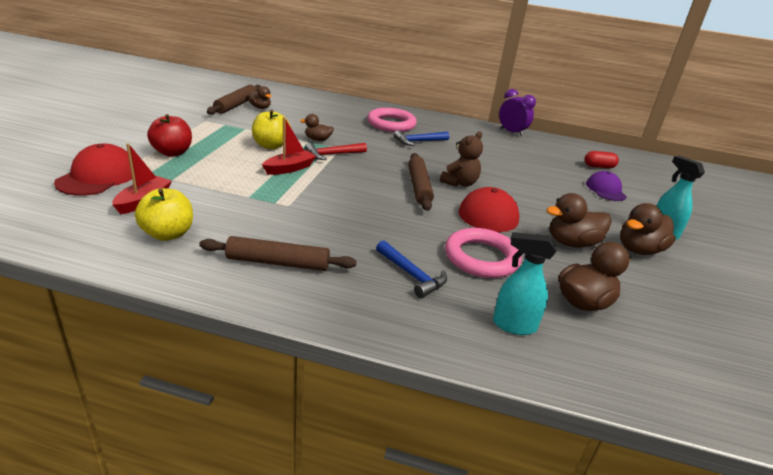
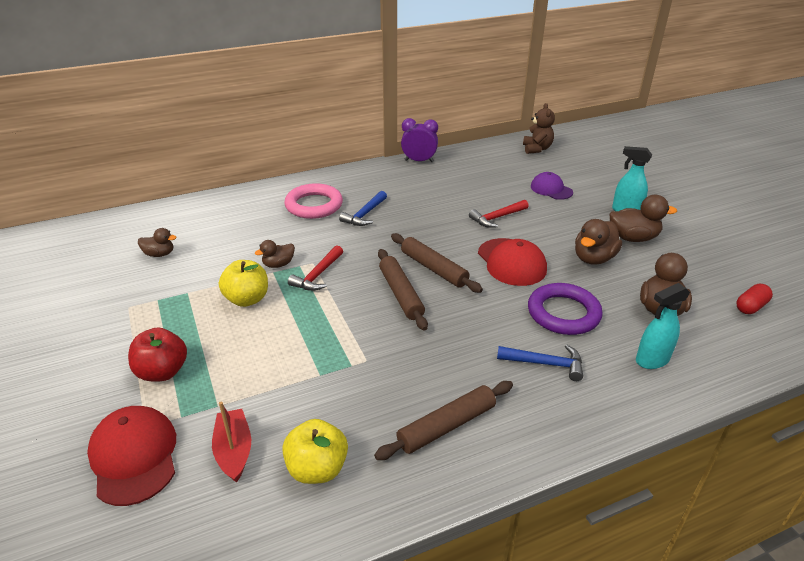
camera: 35 degrees left, 5 degrees up
(236, 105) = (127, 265): brown rolling pin -> brown rolling pin (401, 294)
(289, 168) = (306, 317): red boat -> none
(459, 183) = (455, 245): brown teddy bear -> brown teddy bear (536, 149)
(481, 258) = (563, 313): pink ring -> purple ring
(522, 184) = (497, 218): none -> red hammer
(599, 166) = (519, 166): red capsule -> red capsule (750, 307)
(639, 250) = (633, 238): brown duck -> brown duck turned 105 degrees counterclockwise

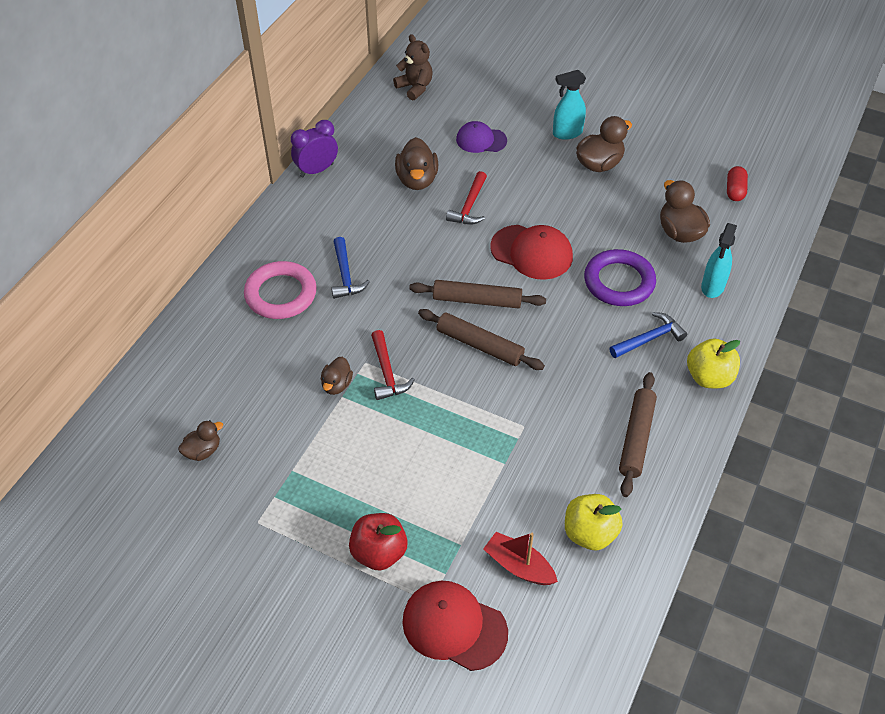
camera: 40 degrees left, 15 degrees up
(247, 299) = (357, 439): yellow apple -> yellow apple (709, 377)
(593, 258) = (590, 207): brown duck -> brown duck (417, 180)

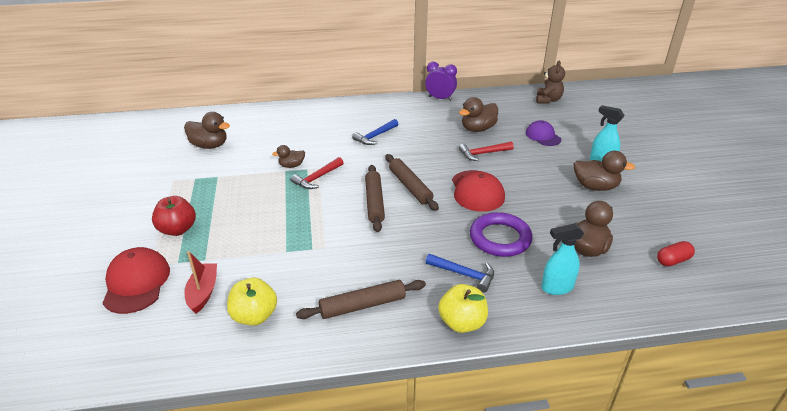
camera: 55 degrees right, 15 degrees down
(203, 451) = (209, 145): brown duck -> brown duck, size x1.65
(281, 294) = (338, 124): pink ring -> none

